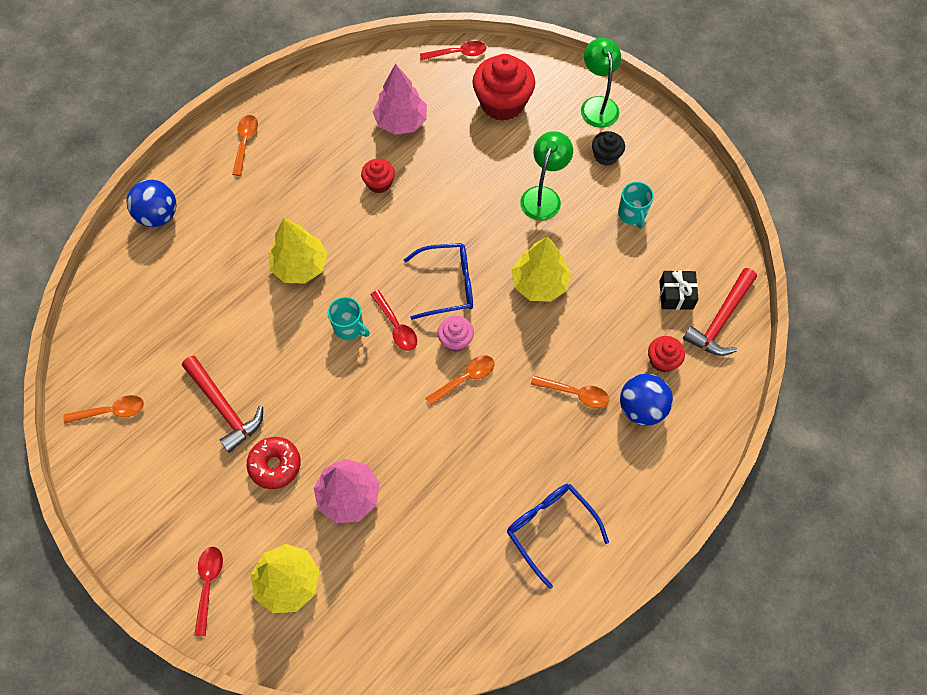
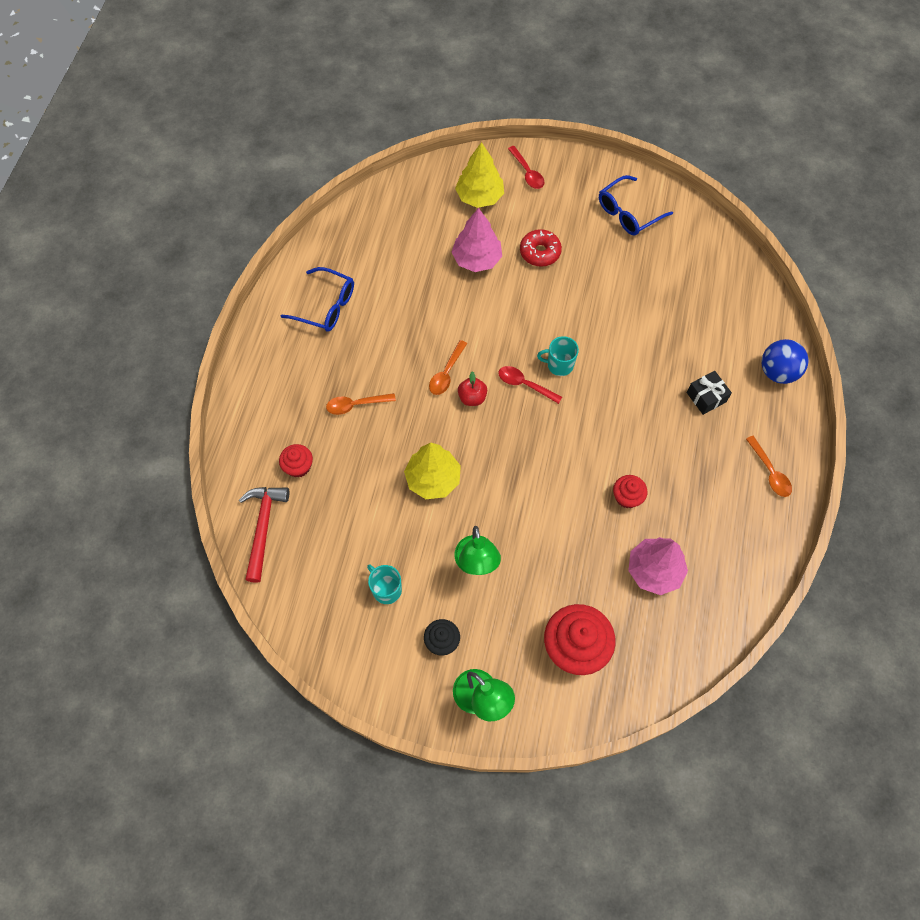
camera: 150 degrees right, 0 degrees up
(111, 411) = (676, 229): orange spoon -> none
(224, 407) = (604, 268): red hammer -> none
(300, 266) = (634, 391): yellow tree -> none
(448, 285) = (507, 438): blue glasses -> blue glasses (628, 213)
(455, 340) = (472, 397): pink cupcake -> red apple
(458, 53) = (657, 683): red spoon -> none
(641, 408) = (298, 420): blue ball -> none
(676, 295) = (311, 530): black gift -> black gift (706, 397)

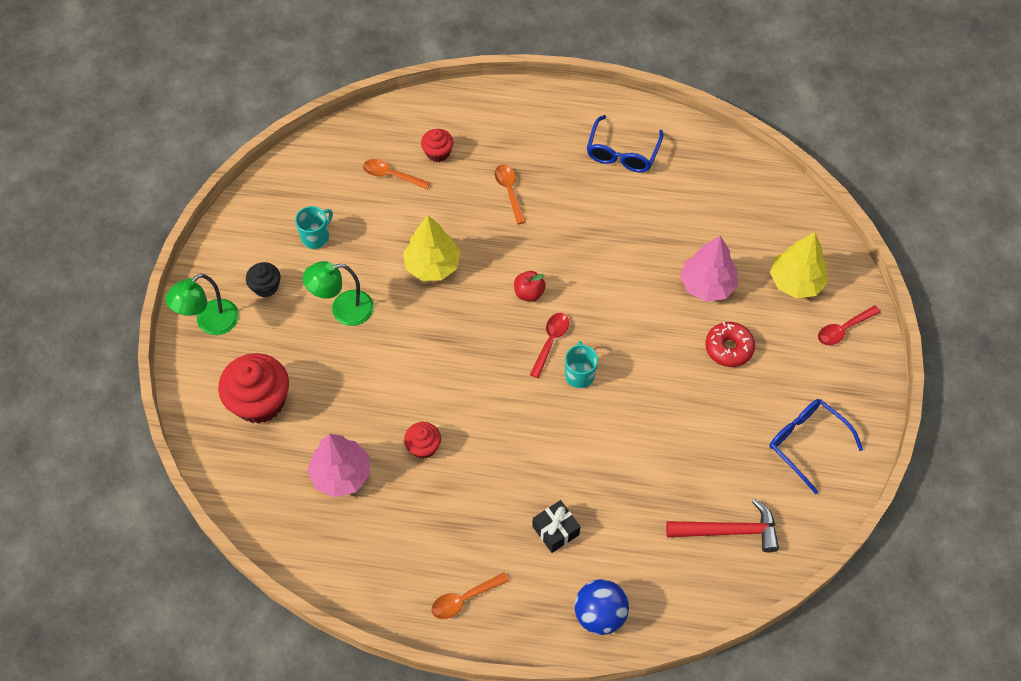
camera: 85 degrees right, 5 degrees down
(263, 527) = (373, 134): red hammer -> red hammer (728, 531)
(446, 373) = (555, 267): orange spoon -> orange spoon (391, 175)

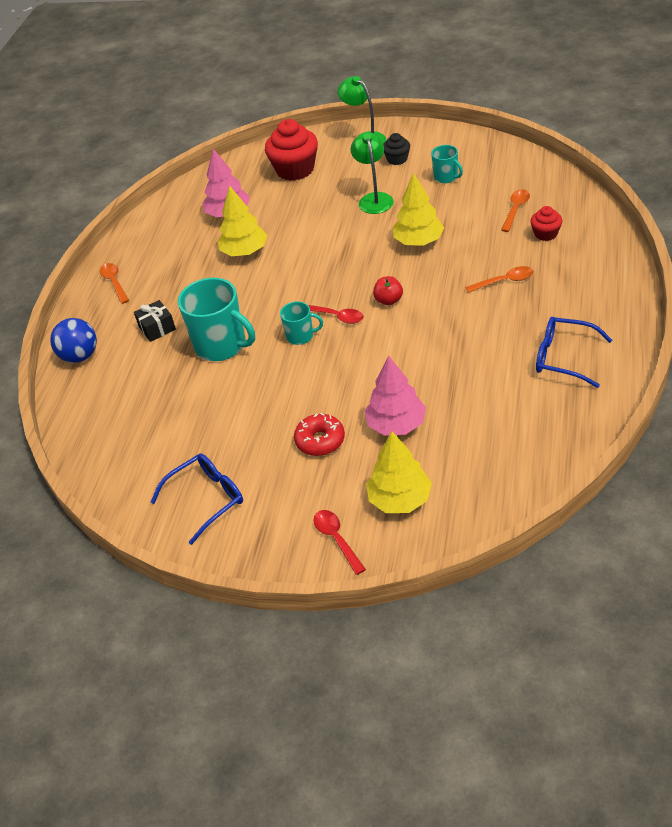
camera: 100 degrees right, 15 degrees down
(423, 447) = (244, 251): red cupcake -> yellow tree
(589, 454) = (221, 345): none -> turquoise mug
(728, 531) = (130, 437): red hammer -> none

